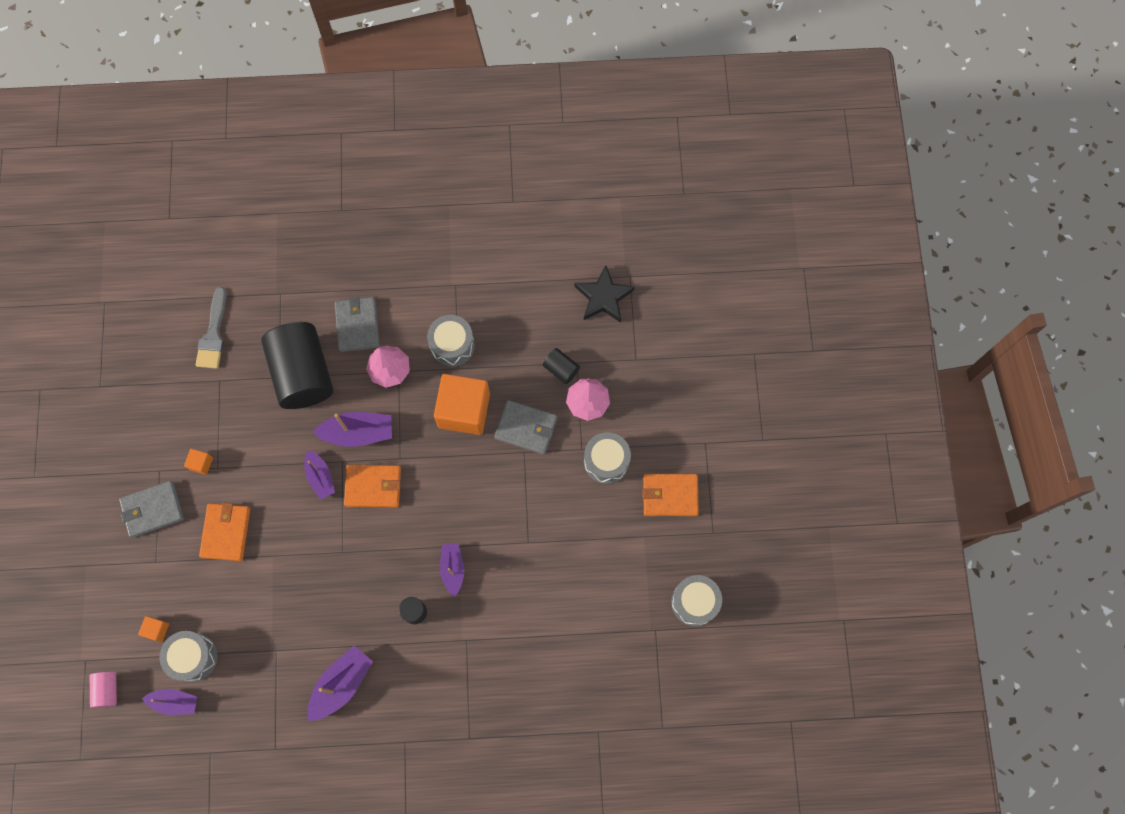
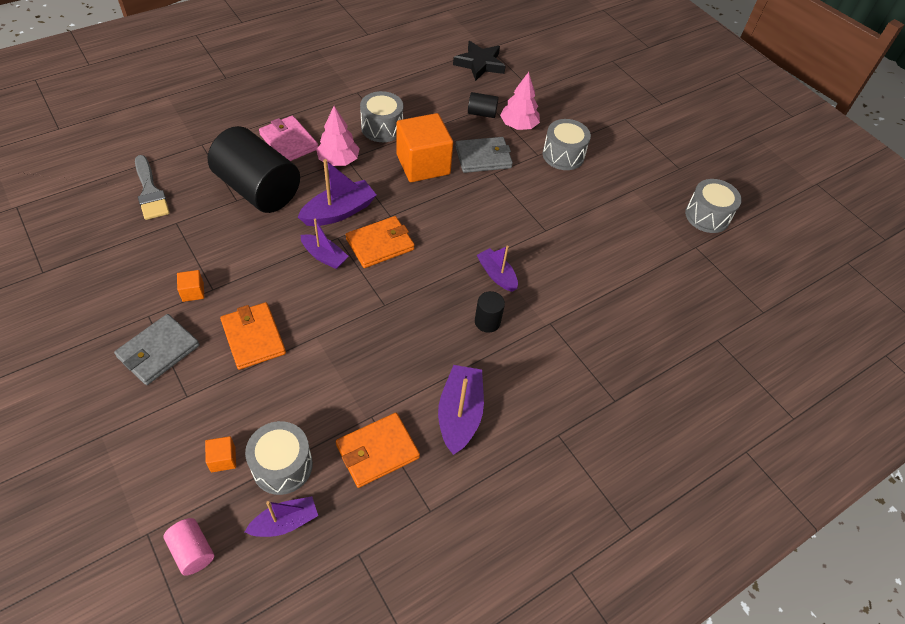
camera: 35 degrees left, 20 degrees down
(357, 325) = (288, 142): grey wallet -> pink wallet
(670, 495) = (628, 158): orange wallet -> orange wallet (377, 451)

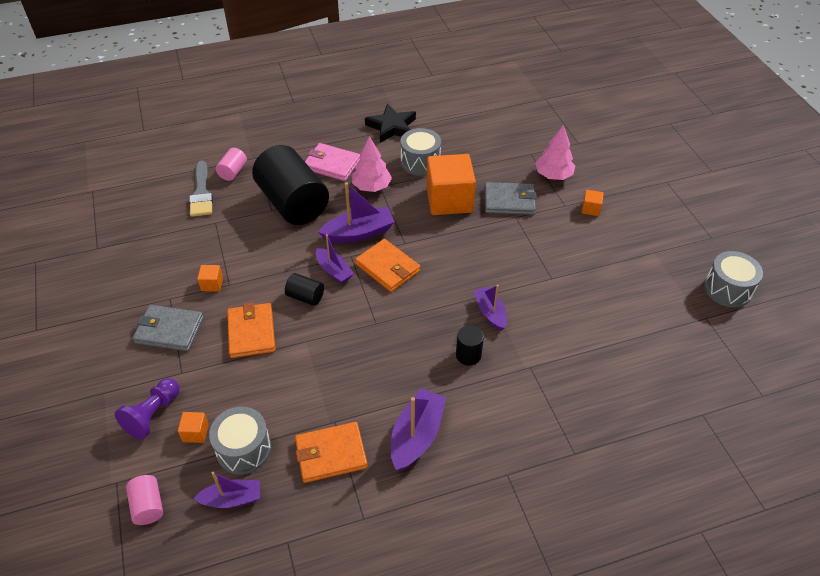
camera: 20 degrees right, 5 degrees down
(158, 351) = (169, 330): grey wallet -> grey wallet turned 45 degrees clockwise
(167, 449) = (153, 415): none -> purple pawn
(180, 163) = (233, 172): none -> pink cylinder
(288, 142) = (332, 164): pink wallet -> pink wallet turned 45 degrees counterclockwise
(380, 244) = (388, 267): orange wallet -> orange wallet turned 60 degrees clockwise
(479, 64) = (531, 113): black star -> black star (391, 127)
(482, 113) = (520, 159): black cylinder -> black cylinder (305, 297)
(563, 155) = (590, 209): grey drum -> orange cube

